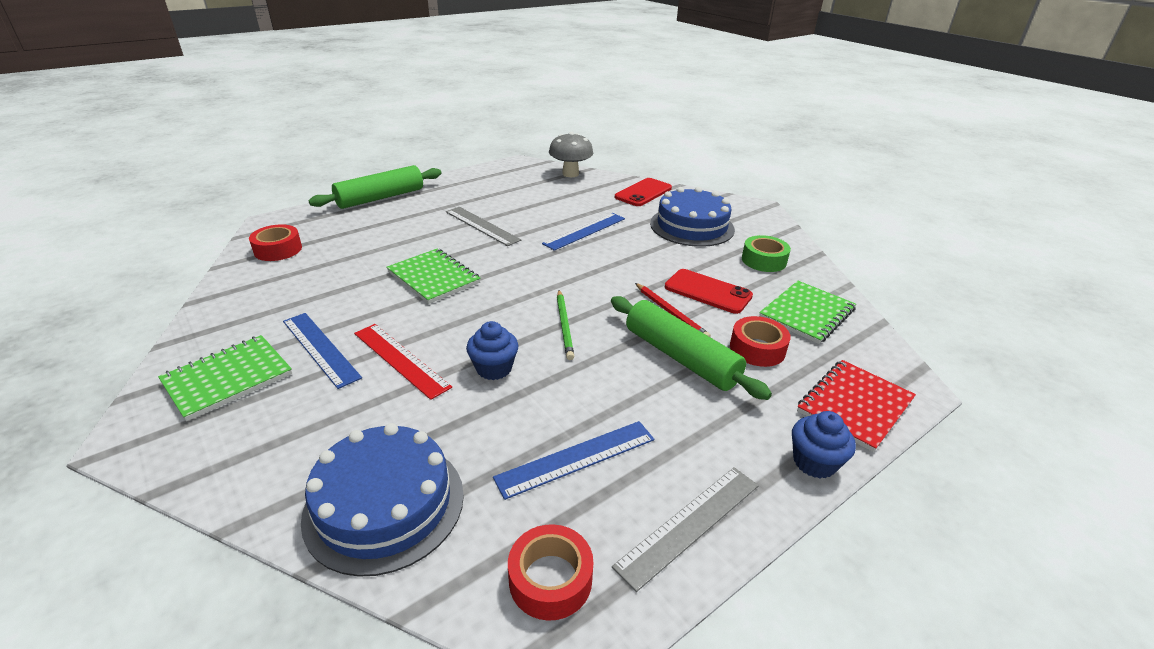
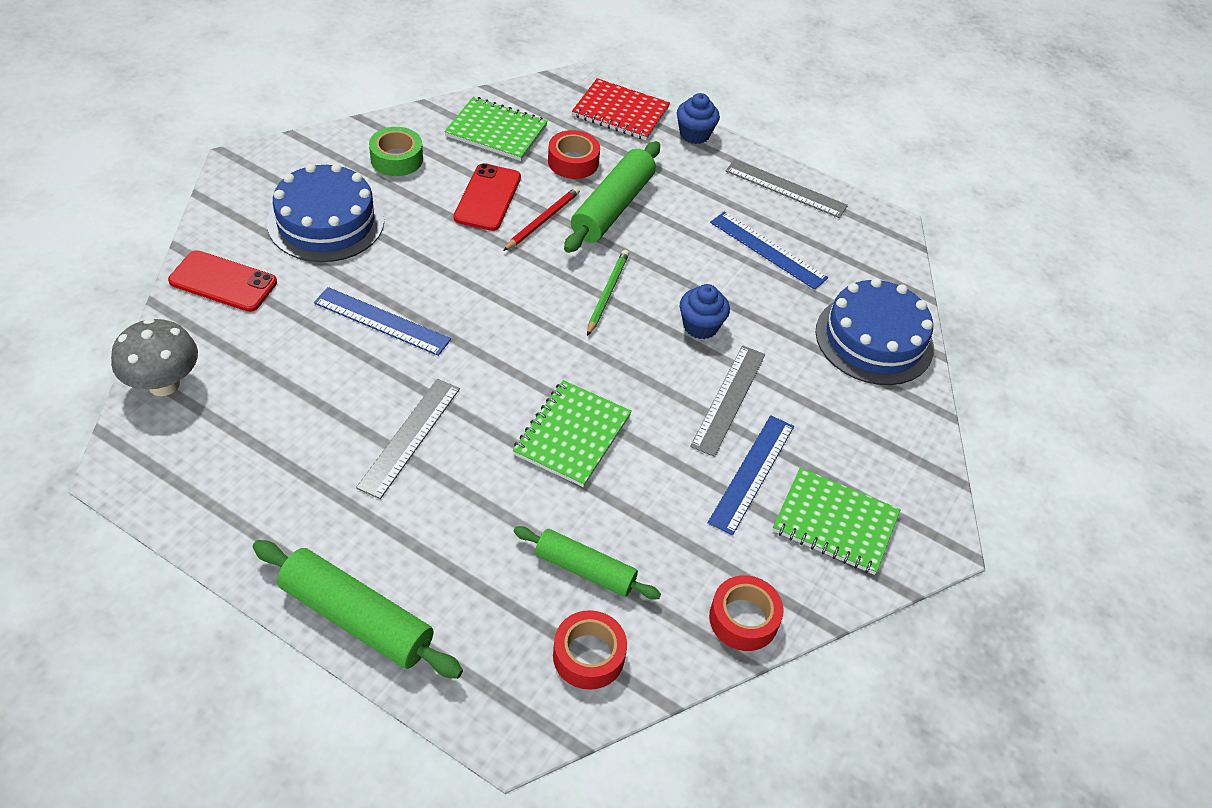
camera: 115 degrees left, 15 degrees up
(330, 260) = (585, 569): none -> green rolling pin
(401, 359) = (728, 399): red ruler -> grey ruler
(550, 579) = (865, 242): red tape -> red tape (743, 619)
(564, 326) = (607, 293): green pencil -> green pencil turned 45 degrees counterclockwise

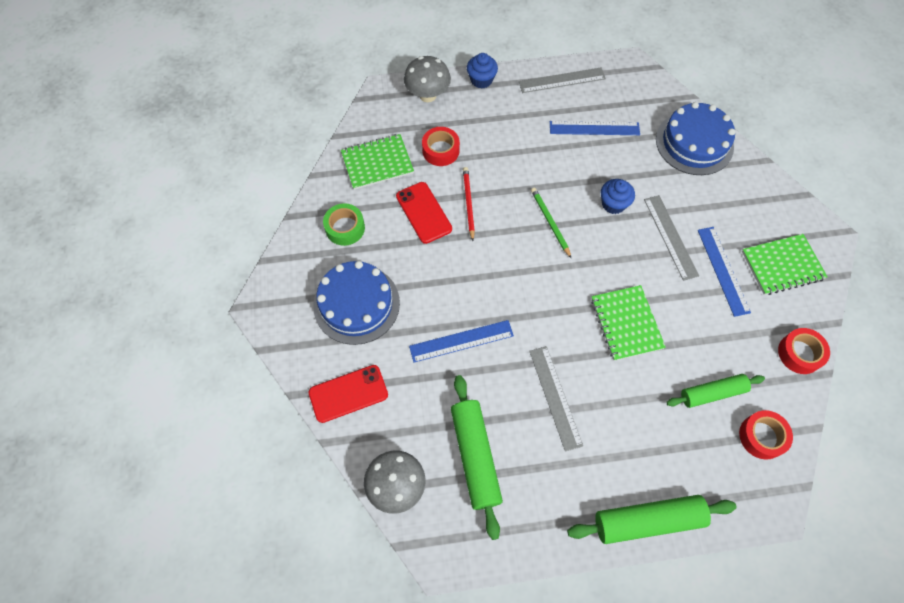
camera: 35 degrees left, 15 degrees up
(613, 207) = (493, 164): green rolling pin -> green rolling pin (475, 456)
(620, 112) = (428, 95): red notebook -> grey mushroom

